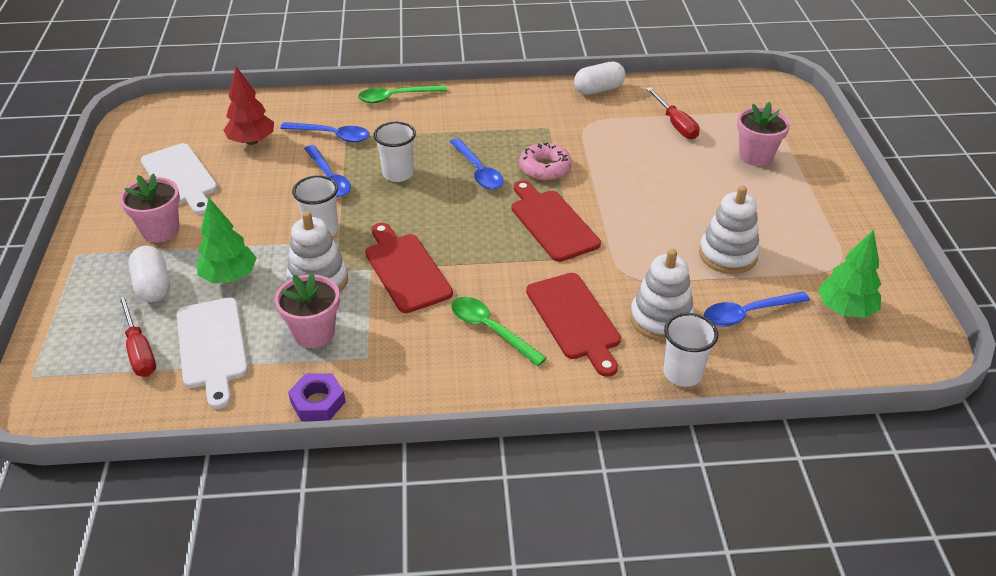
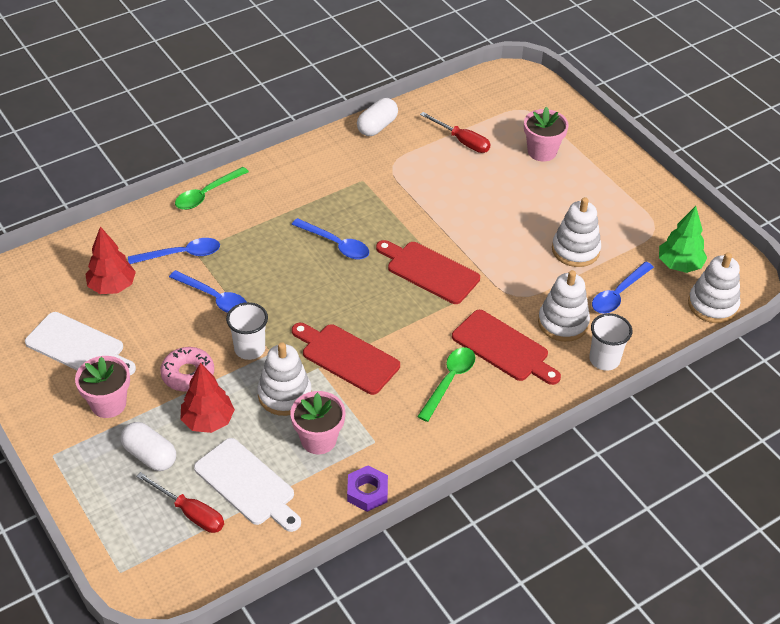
camera: 30 degrees left, 5 degrees up
(229, 277) = (208, 421): green tree -> red tree
(398, 174) = (270, 271): white cup -> none
(491, 330) = (449, 381): green spoon -> green spoon turned 105 degrees clockwise
(545, 168) = (388, 222): pink donut -> pink donut (188, 374)
(861, 365) = (712, 305): none -> white stacking toy

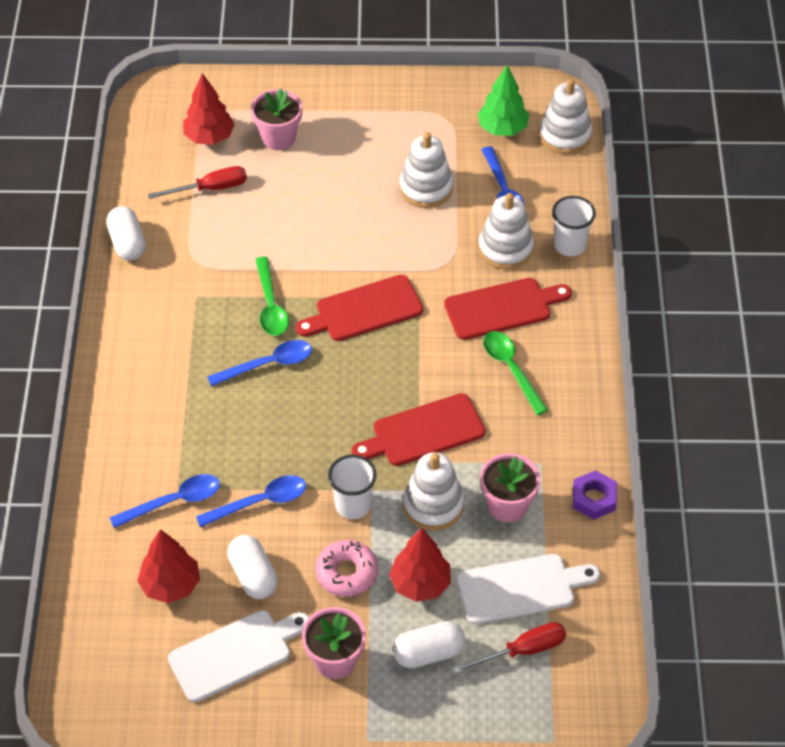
camera: 55 degrees left, 5 degrees up
(150, 325) = (253, 575): none -> white capsule
(181, 254) = (174, 502): blue spoon -> blue spoon turned 45 degrees clockwise
(207, 194) = (101, 437): green spoon -> green spoon (270, 305)
(506, 118) = (209, 137): none -> red tree

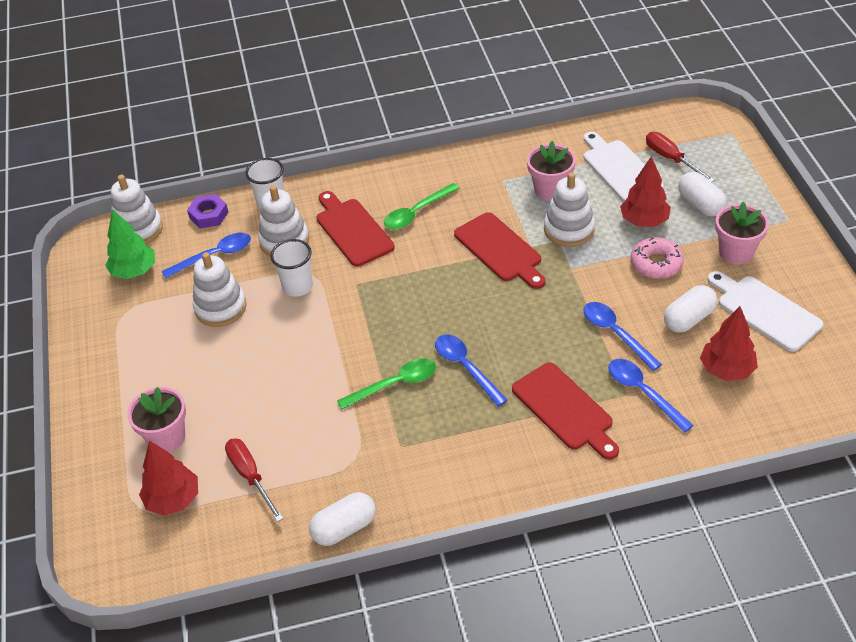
camera: 100 degrees left, 5 degrees down
(353, 505) = (591, 275): white cup -> white cup (297, 287)
(364, 310) = (381, 316): red cutting board -> red cutting board (565, 409)
(594, 498) = (524, 148): purple nut -> purple nut (209, 215)

